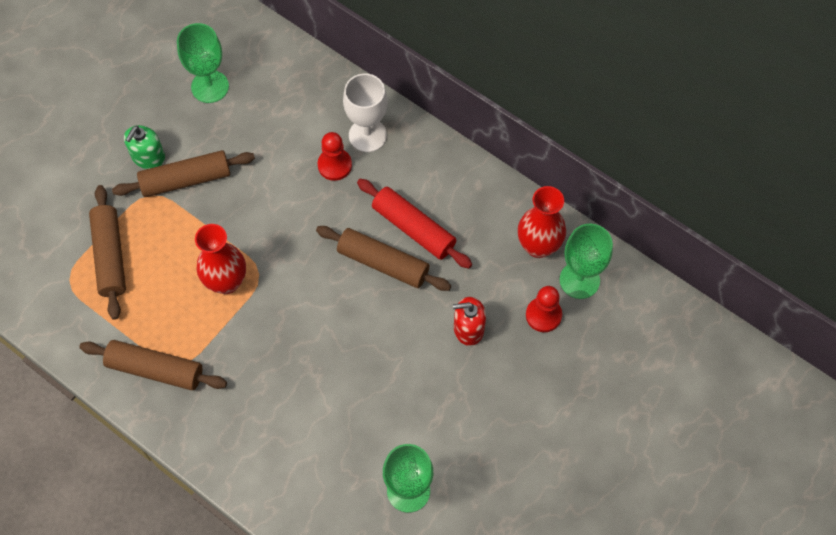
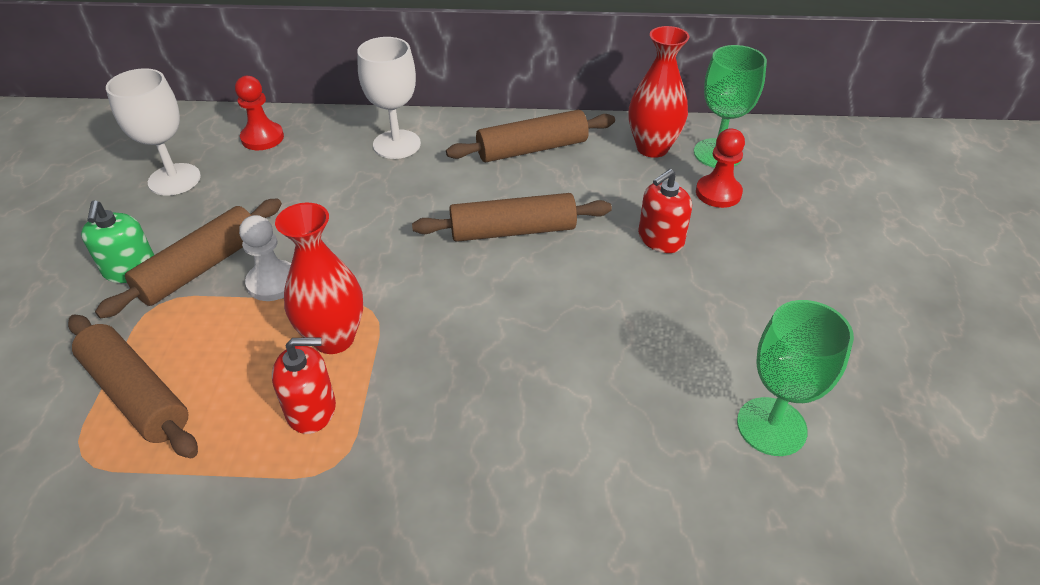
camera: 35 degrees left, 20 degrees down
(155, 370) = (303, 492): brown rolling pin -> brown rolling pin (532, 149)
(187, 323) = (311, 409): none -> red soap dispenser
(210, 86) = (174, 179): green goblet -> white goblet
(218, 217) = (273, 282): none -> white pawn
(334, 165) = (381, 180): red pawn -> red pawn (262, 138)
(413, 228) = (516, 189): red rolling pin -> none

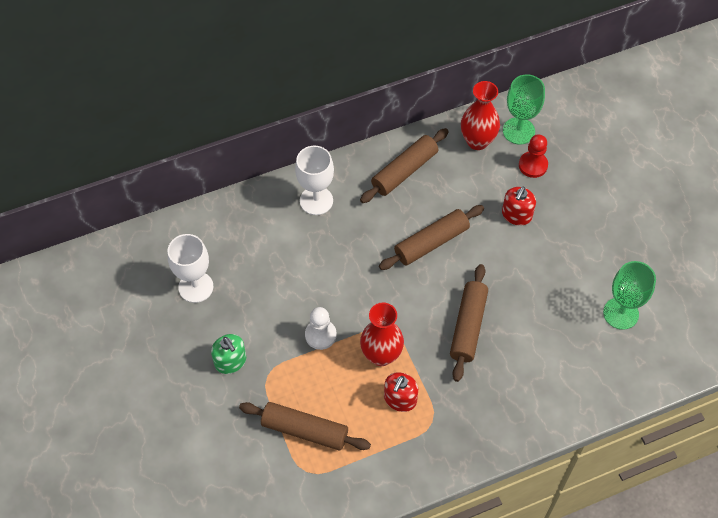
camera: 25 degrees left, 15 degrees up
(201, 268) = (271, 343): brown rolling pin -> brown rolling pin (468, 326)
(262, 138) = (223, 229): red pawn -> none
(311, 409) = (400, 399): red soap dispenser -> red soap dispenser turned 150 degrees clockwise

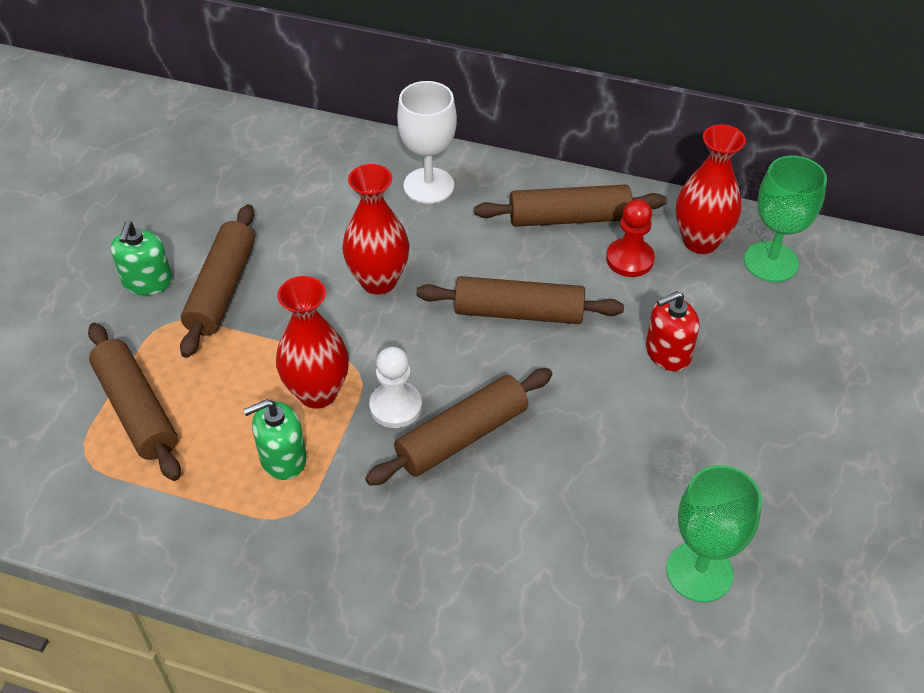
camera: 40 degrees right, 10 degrees down
(196, 287) = (201, 187): white goblet -> none
(274, 336) = (222, 289): none -> brown rolling pin
(320, 335) = (273, 322): white pawn -> white pawn (395, 406)
(348, 274) = (378, 281): none -> red vase
(400, 399) = (283, 458): red soap dispenser -> green soap dispenser
(533, 165) = (751, 311): red pawn -> red pawn (630, 259)

